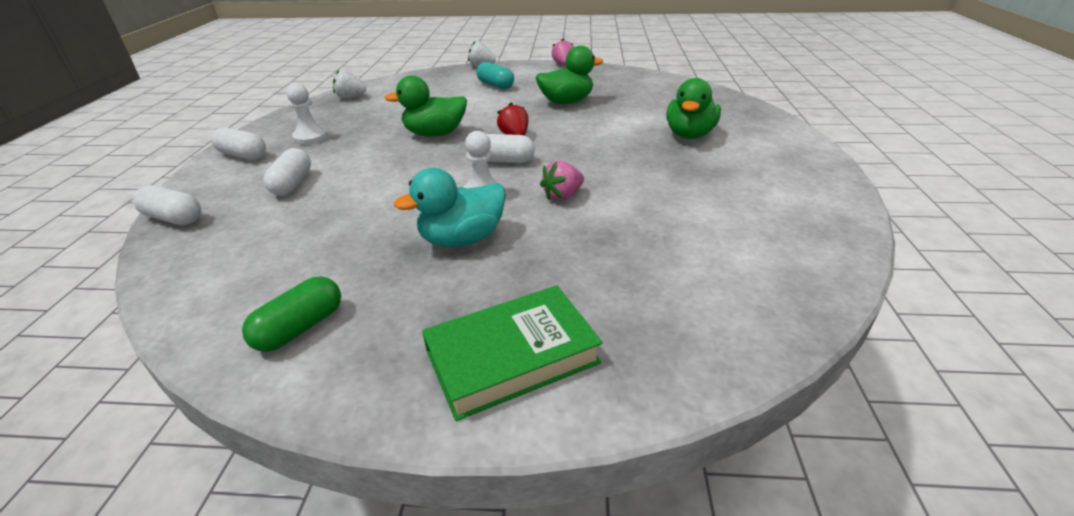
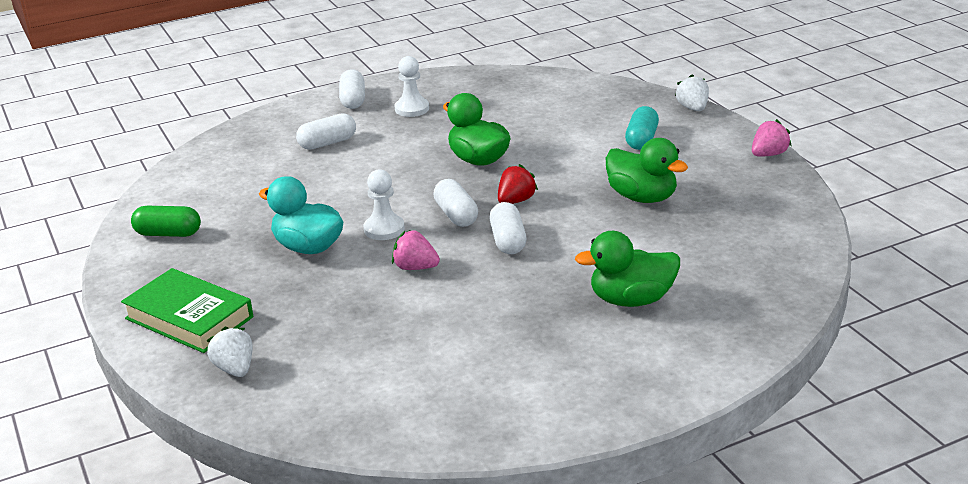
camera: 60 degrees right, 5 degrees down
(174, 218) = (246, 128): white capsule -> white capsule (508, 241)
(350, 97) = (516, 83): white strawberry -> white strawberry (235, 369)

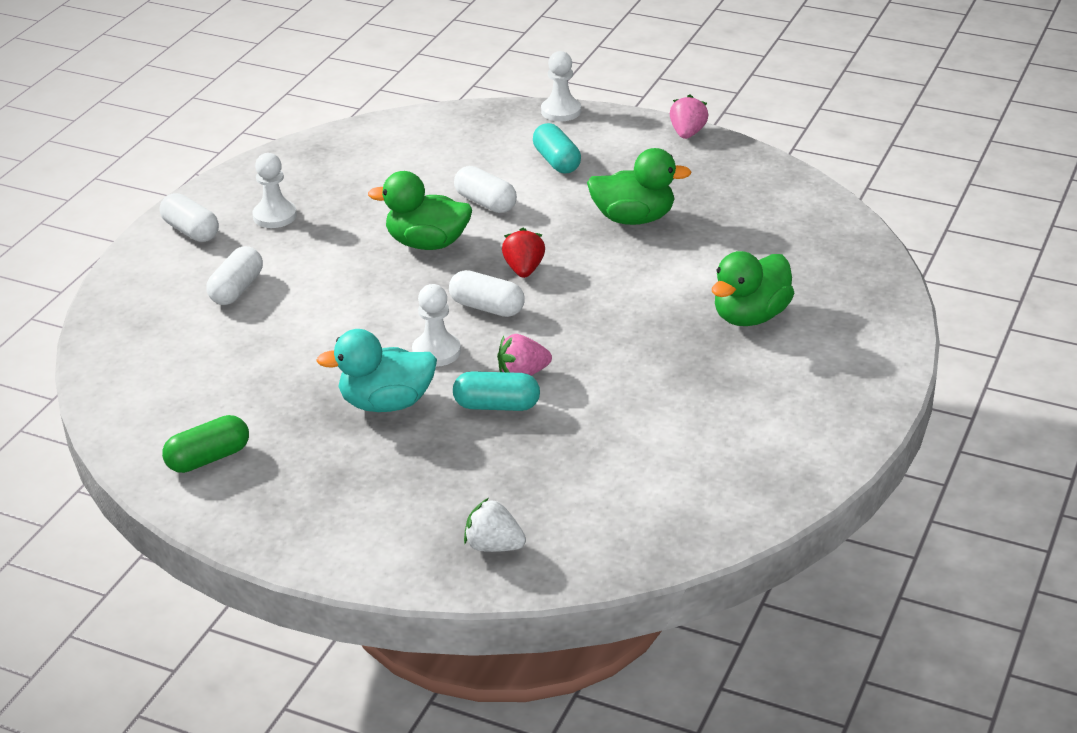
camera: 40 degrees left, 5 degrees up
(189, 318) = (371, 525): green book -> none
(369, 280) = (496, 405): none -> turquoise capsule
(508, 241) = (571, 311): white capsule -> white capsule (485, 203)
(693, 108) = (561, 111): white strawberry -> white pawn

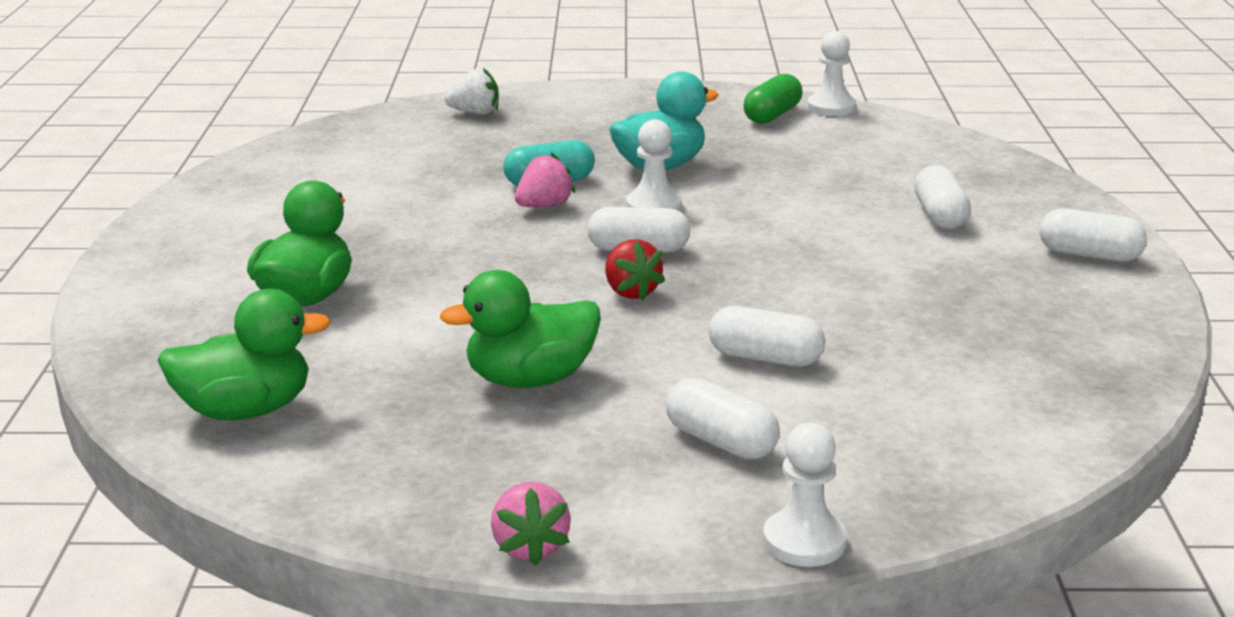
camera: 155 degrees right, 10 degrees down
(275, 216) = (1019, 288): white pawn -> white pawn (831, 107)
(427, 243) = (785, 296): green duck -> green duck (245, 410)
(556, 161) = (721, 442): turquoise capsule -> white capsule

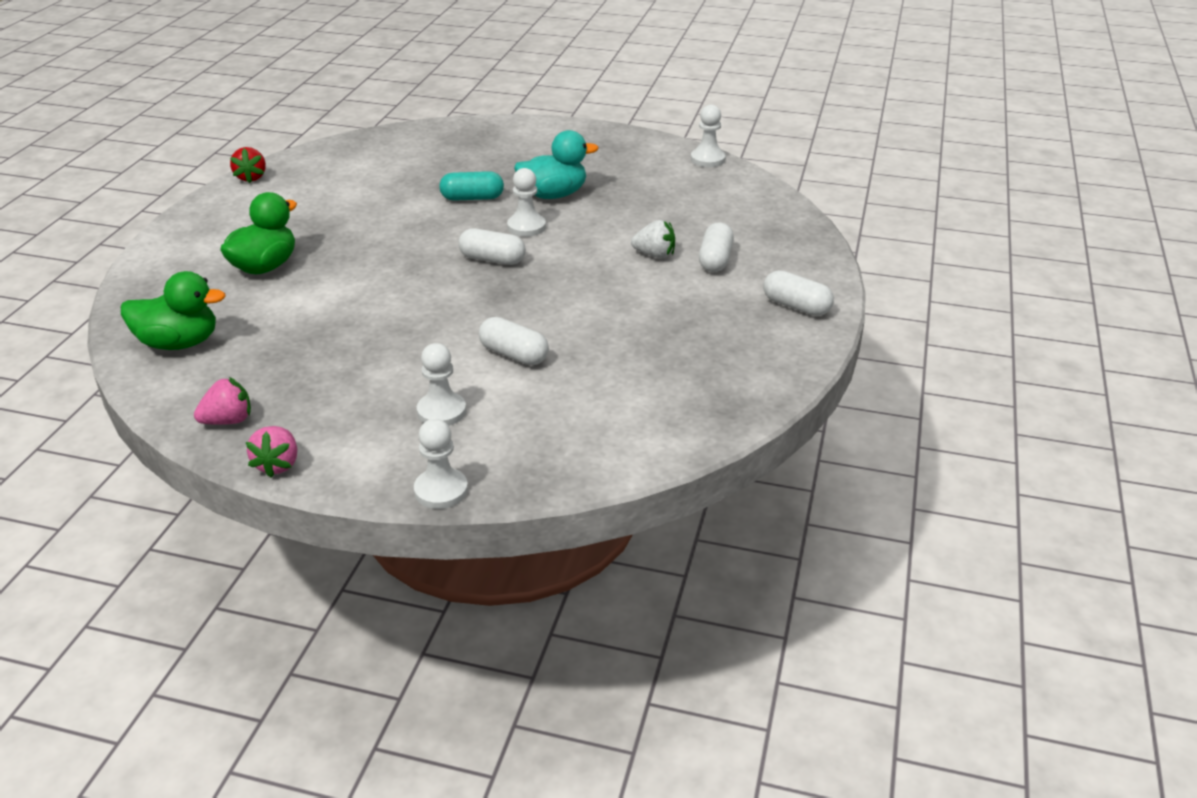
camera: 15 degrees right, 10 degrees up
(475, 113) = (462, 136): white strawberry -> white strawberry (654, 255)
(530, 380) = (357, 347): green duck -> none
(544, 206) = (456, 217): pink strawberry -> pink strawberry (228, 421)
(631, 292) = (464, 291): red strawberry -> red strawberry (251, 177)
(721, 442) = (441, 411): white capsule -> white pawn
(772, 115) = (661, 161): green capsule -> none

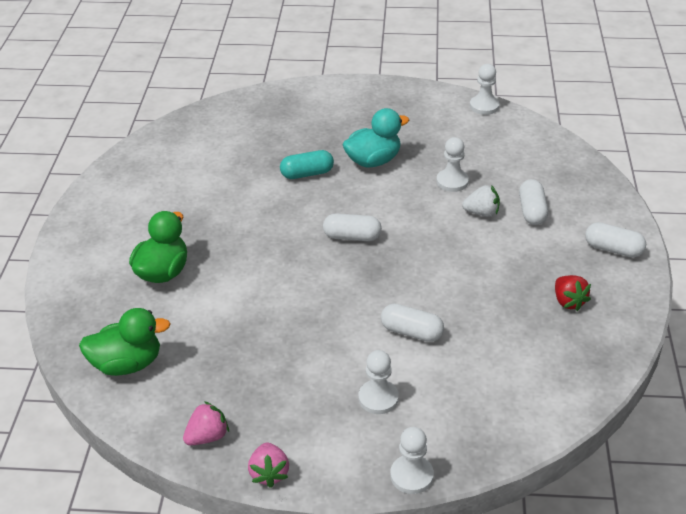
camera: 10 degrees left, 5 degrees up
(251, 177) = (105, 176): red strawberry -> red strawberry (568, 301)
(526, 227) = (365, 198): white pawn -> white pawn (452, 181)

